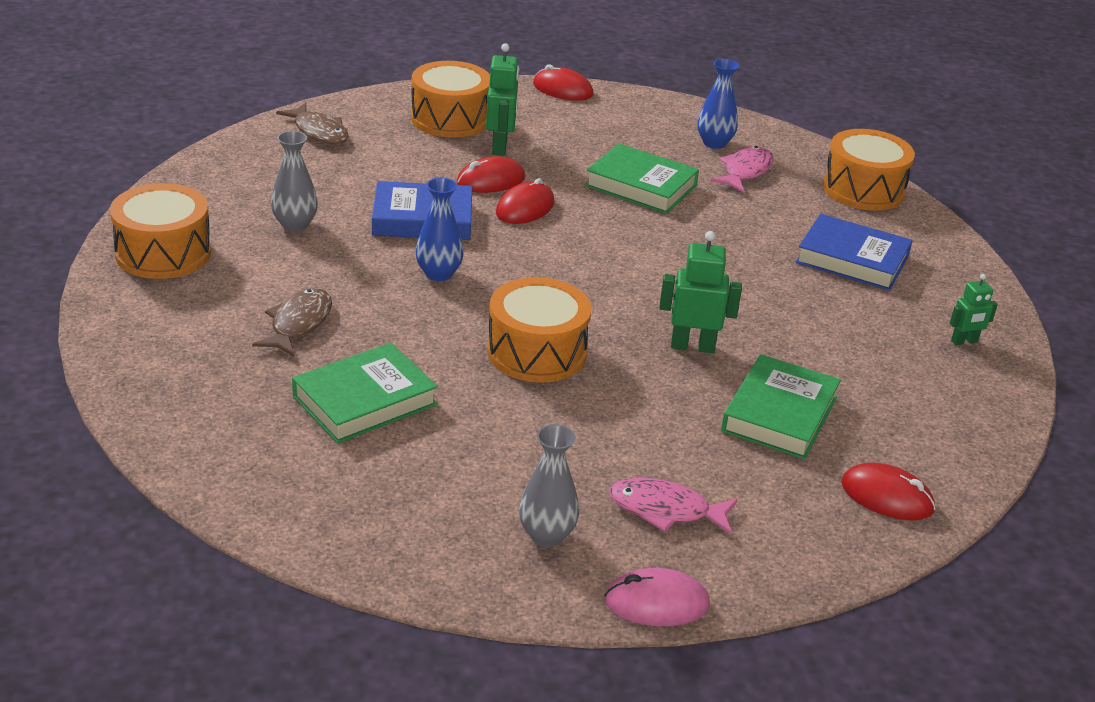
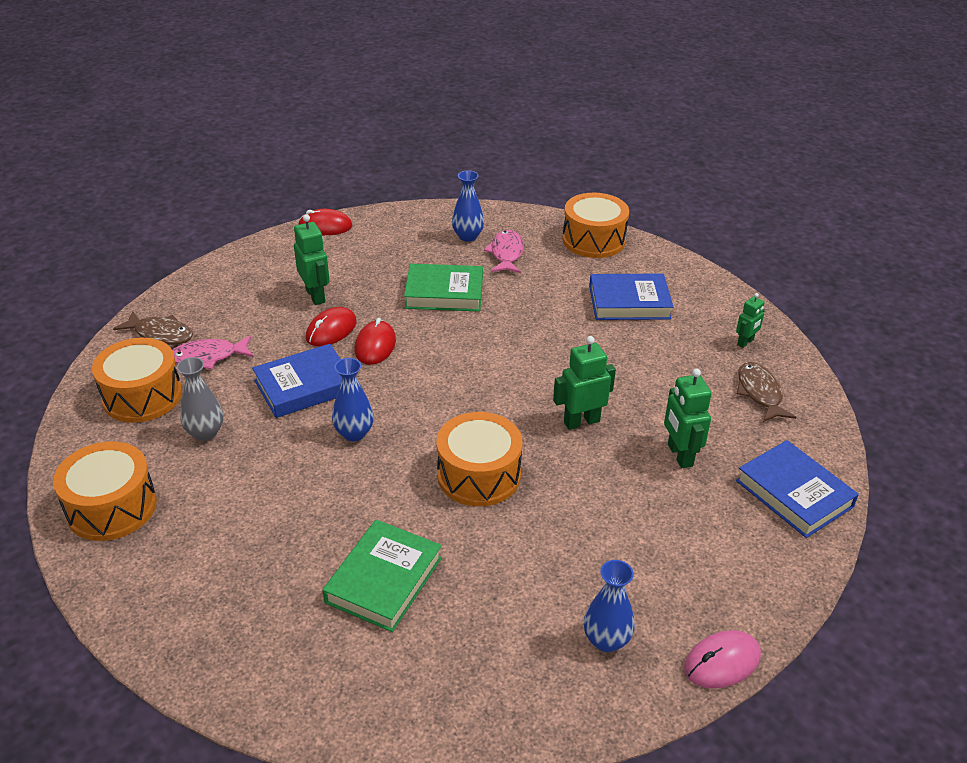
camera: 25 degrees left, 5 degrees up
(298, 323) = (278, 529): brown fish -> brown fish (759, 393)
(450, 119) = (258, 283): orange drum -> orange drum (142, 396)
(546, 535) = (606, 640): grey vase -> blue vase
(665, 510) = (668, 576): pink fish -> pink fish (207, 357)
(779, 414) = (679, 455): green book -> green robot
(887, 496) = (794, 493): red mouse -> blue book

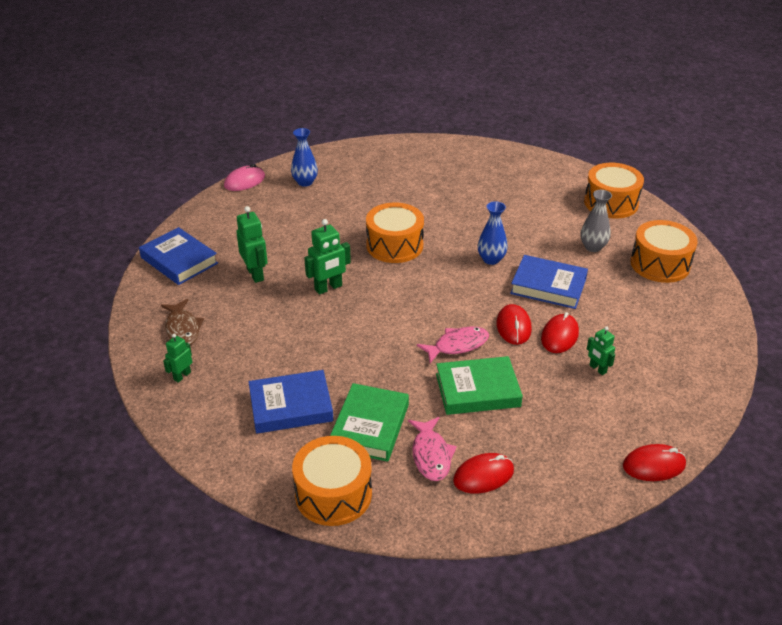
camera: 170 degrees right, 0 degrees up
(161, 334) = (697, 312): brown fish -> none
(207, 357) = (641, 298): pink fish -> pink fish (457, 345)
(304, 386) = (548, 286): blue book -> blue book turned 60 degrees clockwise
(315, 296) = (597, 369): green robot -> green robot, size x0.61
(384, 580) = (431, 191): green book -> green book (370, 426)
(467, 236) = (483, 475): blue vase -> red mouse

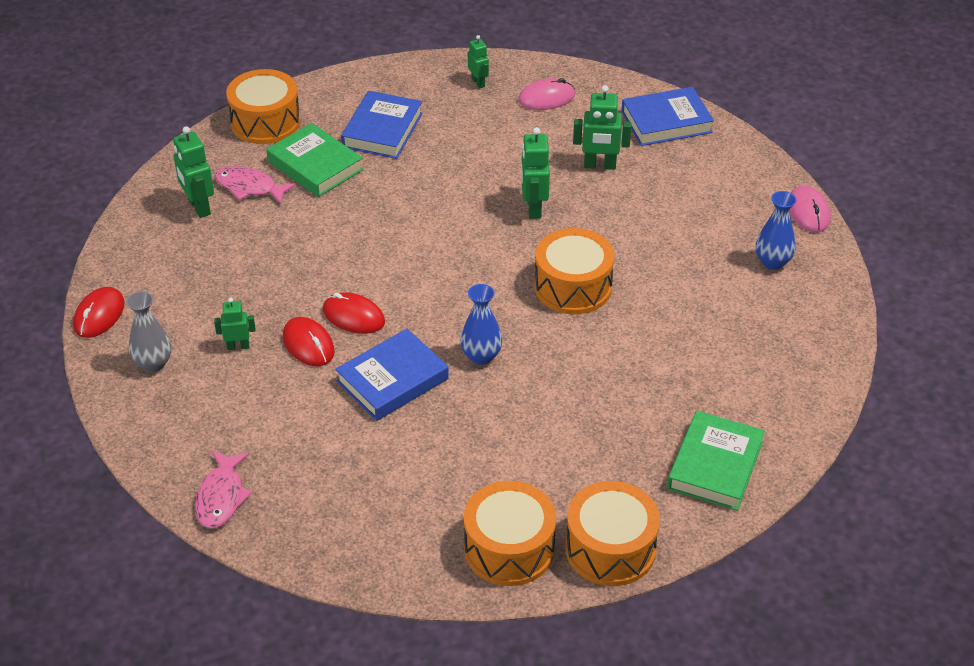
camera: 120 degrees right, 5 degrees up
(182, 329) = (546, 98): brown fish -> pink mouse
(457, 345) = (364, 262): pink fish -> pink fish (221, 497)
(477, 390) = (293, 248): green book -> green book (715, 465)
(483, 475) = (199, 207): red mouse -> green robot
(593, 247) = (429, 465): grey vase -> grey vase (153, 364)
(660, 264) = (343, 512): orange drum -> orange drum (610, 548)

